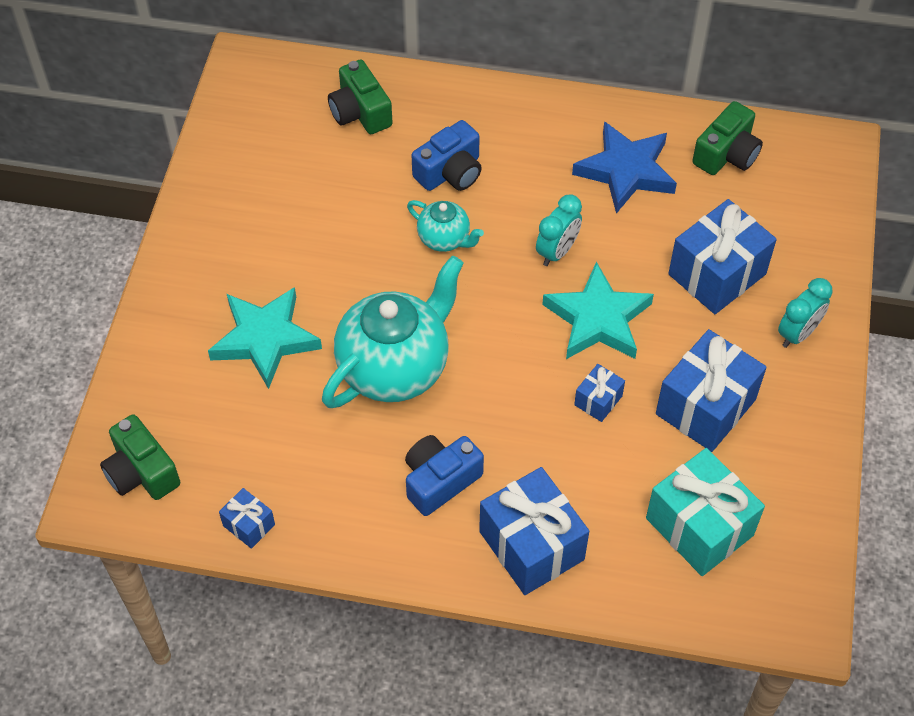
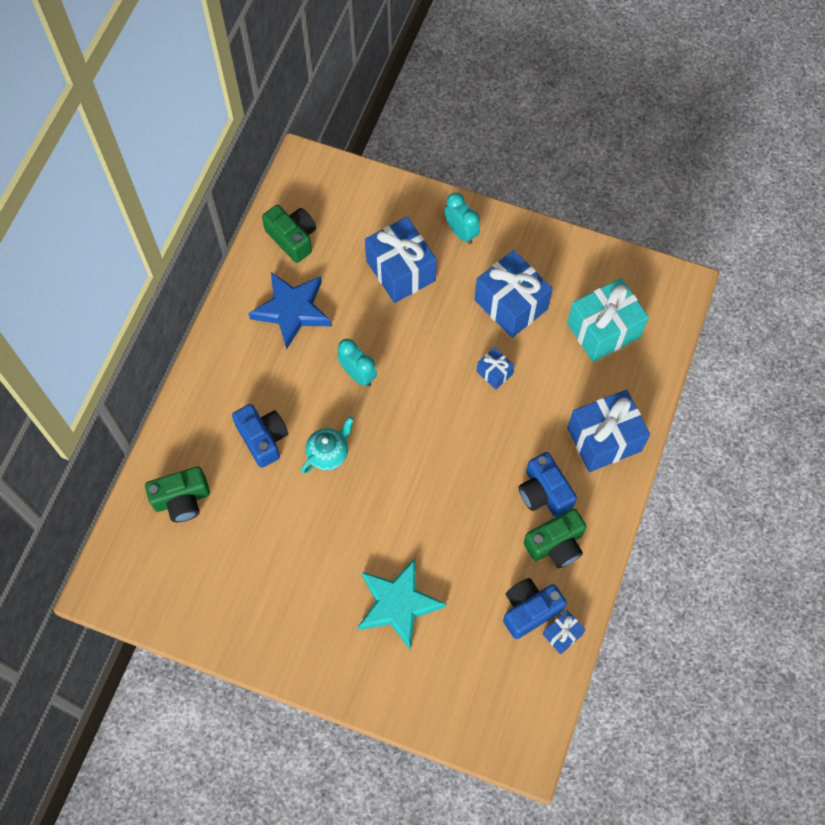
camera: 80 degrees left, 10 degrees up
(141, 472) = (505, 713): green camera -> green camera (556, 544)
(276, 483) = (529, 610): none -> blue camera
(395, 367) = (442, 509): turquoise teapot -> none
(598, 319) = (425, 358): turquoise star -> none

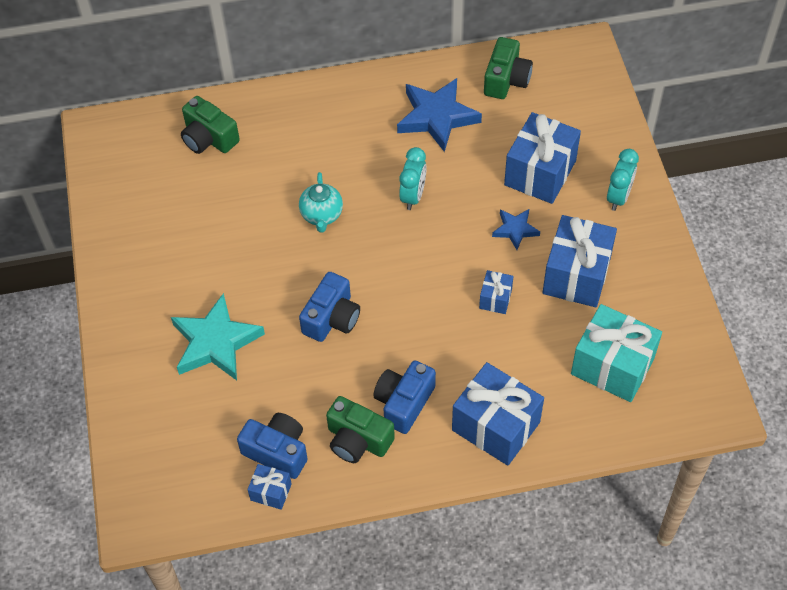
camera: 60 degrees right, 10 degrees down
(263, 438) = (302, 162): blue camera -> blue camera (332, 318)
(328, 454) = (322, 215): turquoise teapot -> turquoise teapot turned 75 degrees clockwise
(441, 321) = (515, 230): none -> blue star

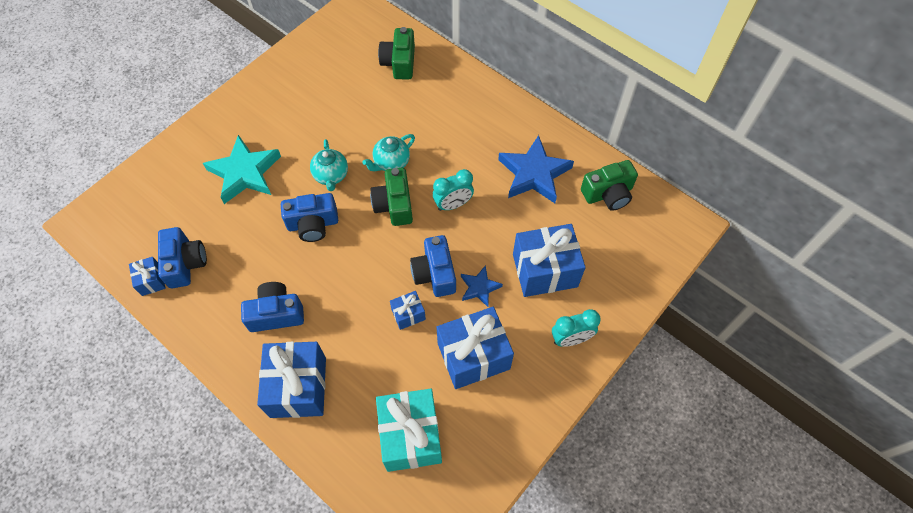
camera: 50 degrees right, 5 degrees up
(290, 272) = (331, 176): none -> turquoise teapot
(358, 440) = (226, 305): green camera -> green camera (394, 205)
(472, 254) = (434, 273): none -> blue camera

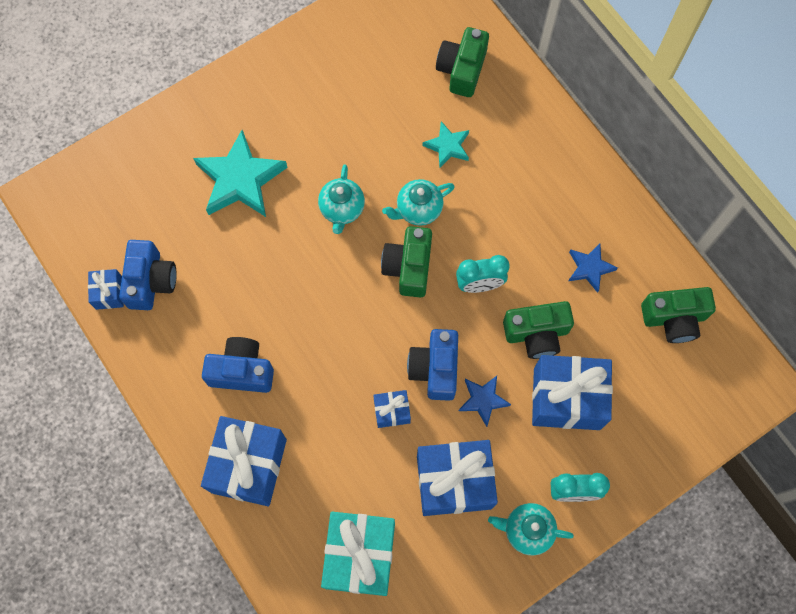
camera: 15 degrees right, 10 degrees up
(313, 224) = (307, 268): blue camera -> none
(402, 115) = (447, 146): none -> turquoise star
(507, 229) = (536, 334): none -> green camera
(534, 173) = (590, 268): blue star -> blue star, size x0.53
(543, 378) = (527, 530): none -> turquoise teapot

